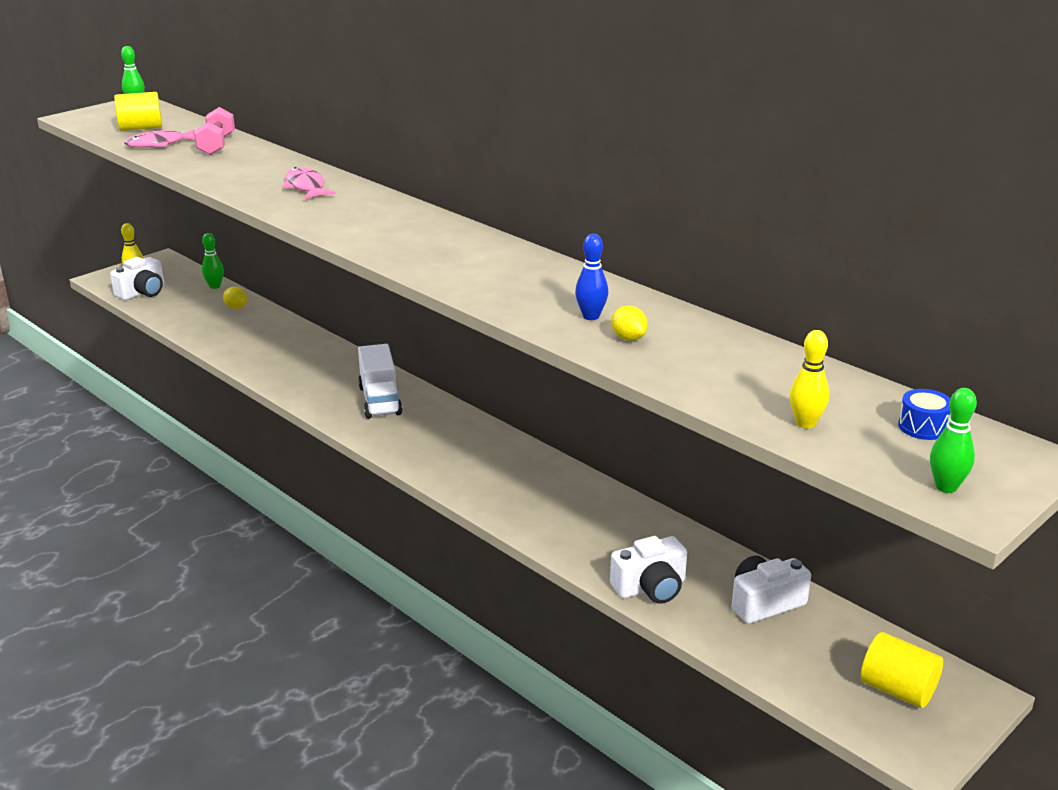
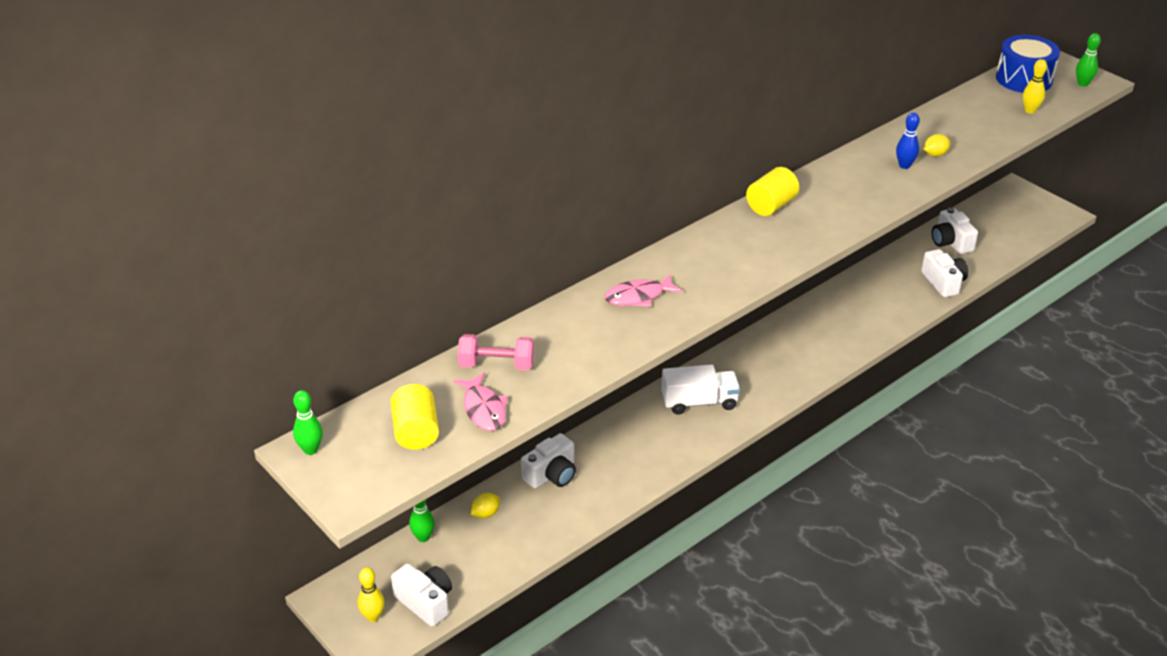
camera: 85 degrees left, 10 degrees up
(280, 331) = (551, 474): none -> white camera
(897, 690) = (1017, 211): yellow cylinder -> yellow cylinder (771, 206)
(923, 427) = (1023, 79): blue drum -> blue drum, size x2.15

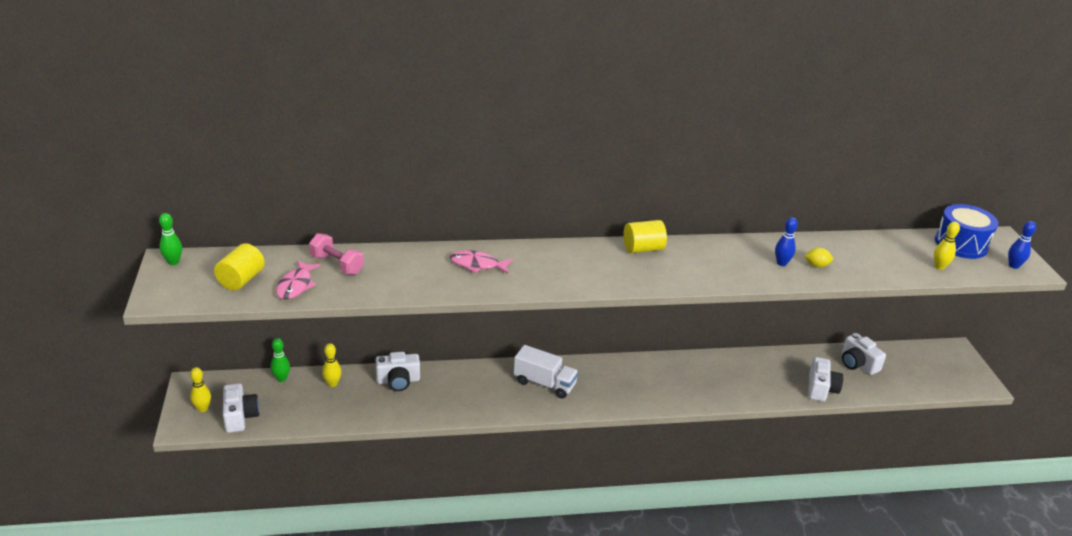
camera: 30 degrees right, 5 degrees down
(485, 514) = (332, 383): yellow lemon -> yellow bowling pin
(951, 242) = (857, 363): white camera -> white camera turned 45 degrees counterclockwise
(1082, 84) = (1013, 266): green bowling pin -> blue bowling pin

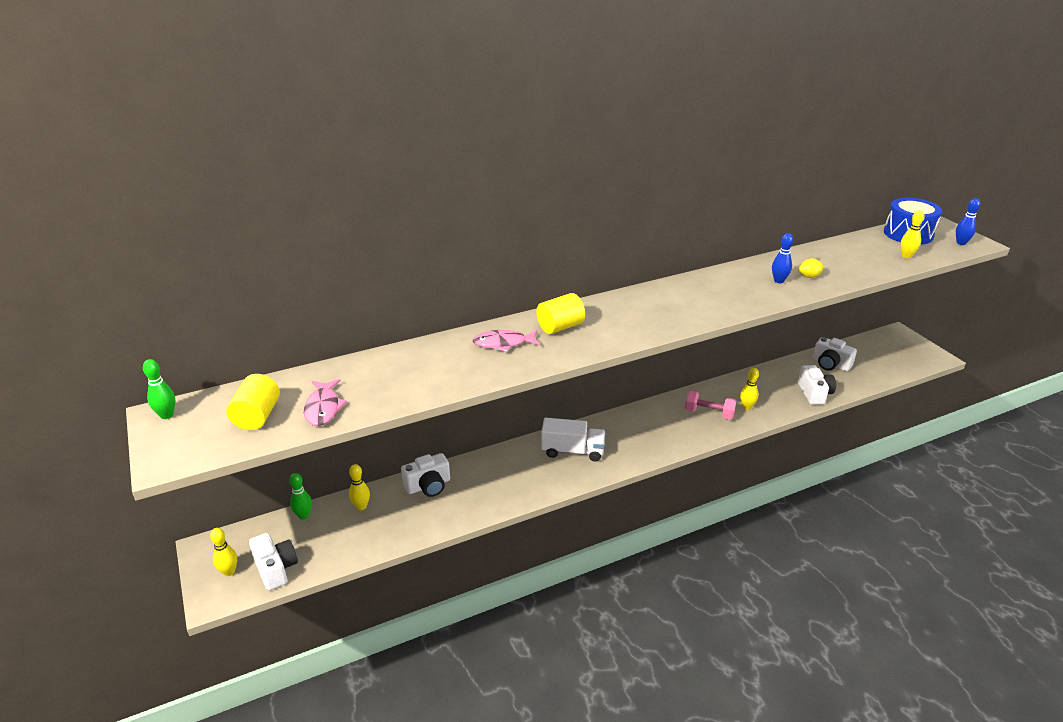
camera: 15 degrees left, 0 degrees up
(337, 264) = (356, 376): pink dumbbell -> pink dumbbell (708, 413)
(643, 249) = (650, 294): yellow cylinder -> yellow cylinder (560, 327)
(741, 384) = (746, 407): none -> yellow bowling pin

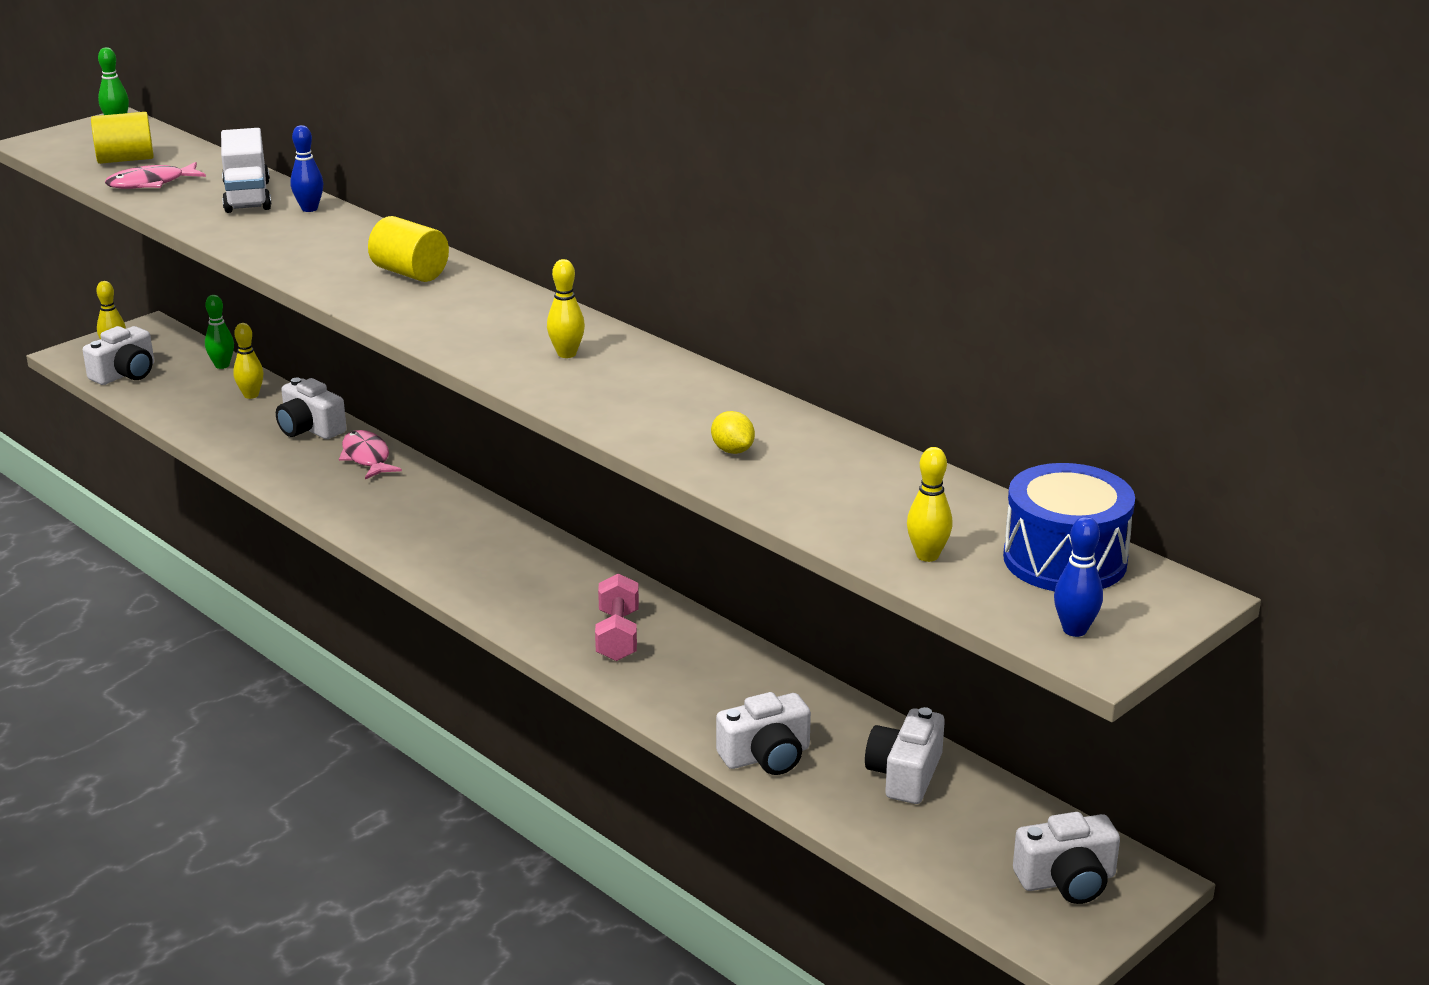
camera: 70 degrees right, 5 degrees down
(503, 343) = (343, 246): pink fish -> pink fish (367, 457)
(572, 451) = (439, 521): white truck -> white truck (247, 196)
(746, 407) = (664, 676): yellow bowling pin -> yellow bowling pin (566, 354)
(779, 281) = (690, 422): blue bowling pin -> blue bowling pin (309, 209)
(899, 347) = (1067, 880): none -> white camera

